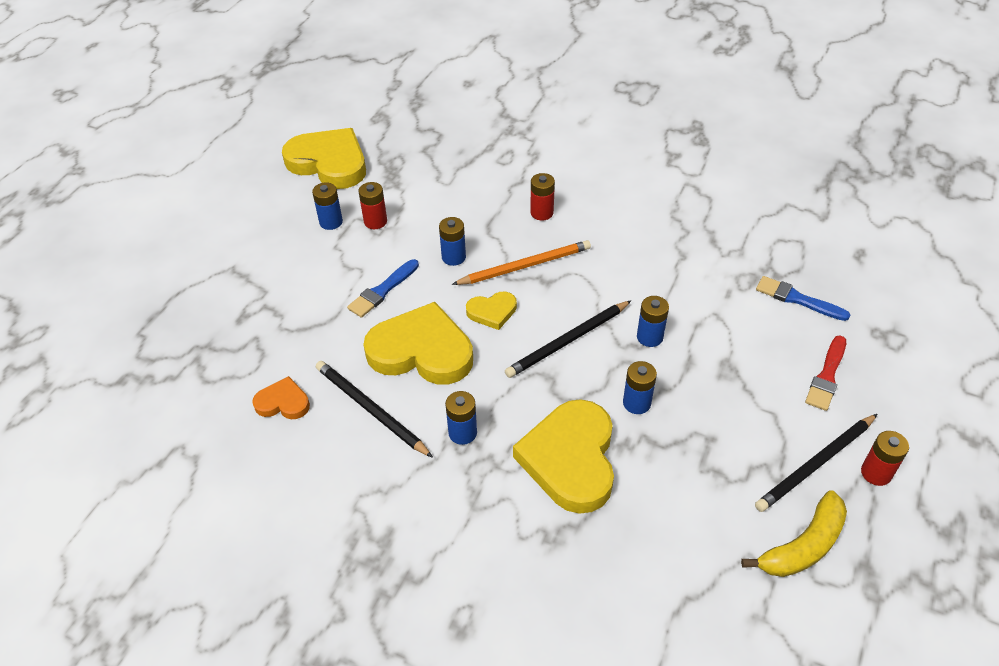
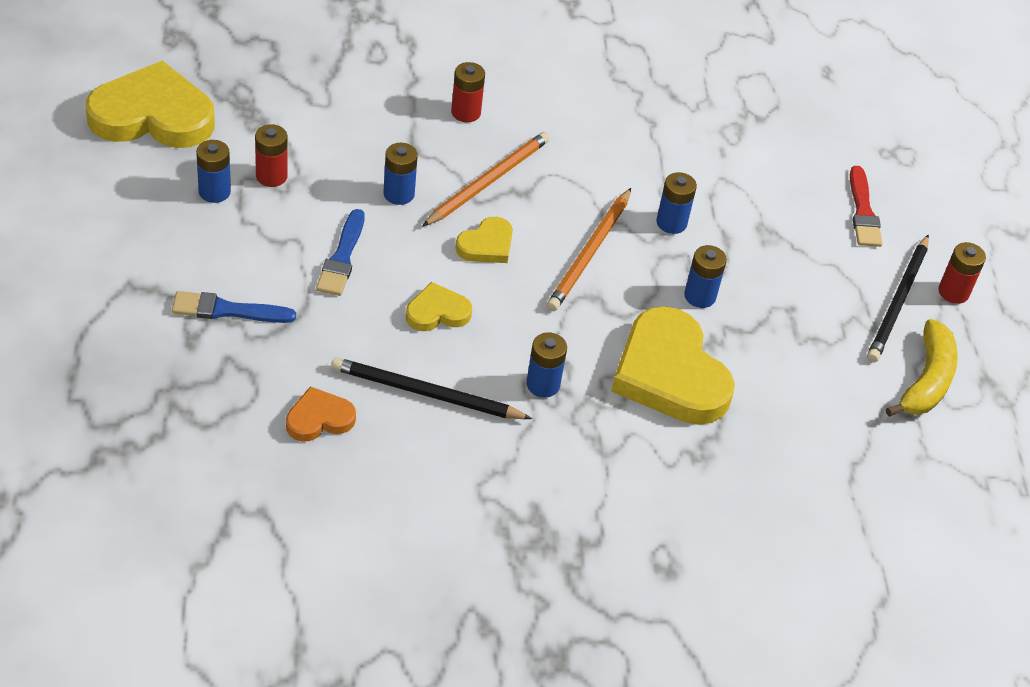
camera: 35 degrees left, 0 degrees up
(421, 351) = (437, 312): yellow heart -> yellow heart, size x0.49
(567, 341) = (589, 253): black pencil -> orange pencil
(797, 299) = (793, 139): blue brush -> blue brush (227, 310)

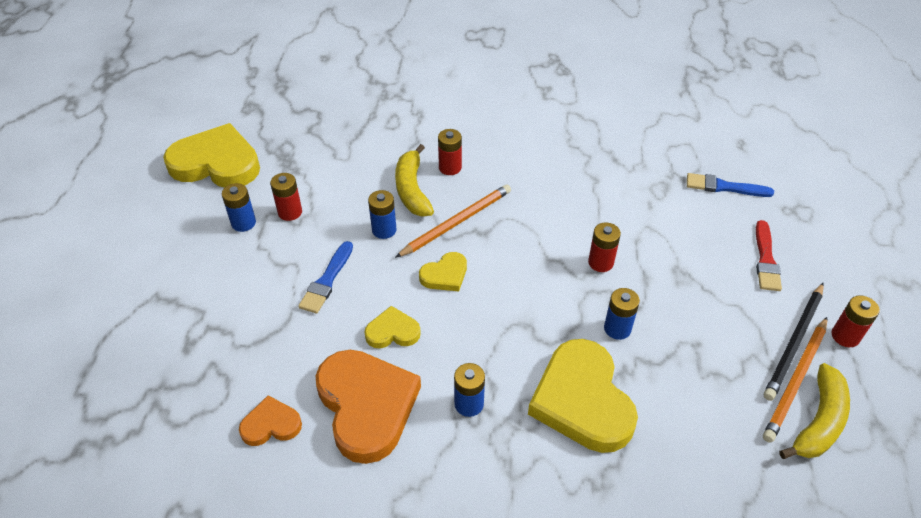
camera: 15 degrees right, 0 degrees up
(227, 310) = (224, 321): blue brush -> blue brush (724, 187)
(423, 142) = (412, 190): none -> yellow banana
(426, 393) = (366, 406): black pencil -> orange heart
(589, 253) = (528, 285): orange pencil -> orange pencil (795, 380)
(671, 223) = (600, 262): blue battery -> red battery

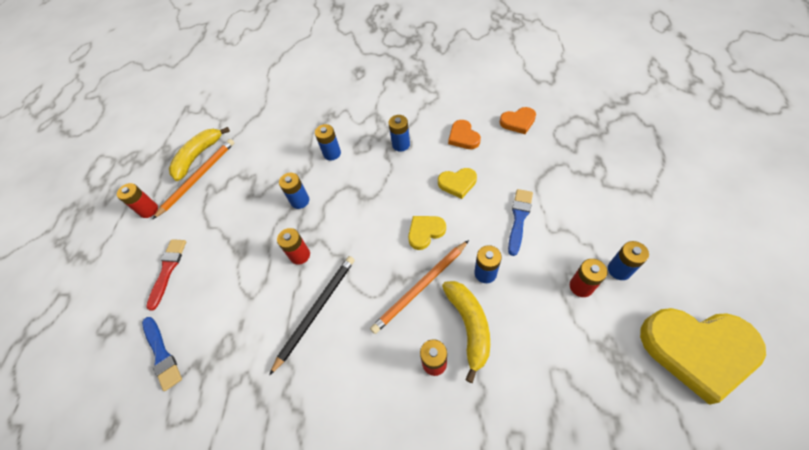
camera: 175 degrees left, 10 degrees up
(366, 406) = (463, 137): orange heart -> orange heart, size x0.49
(582, 400) = (332, 153): yellow heart -> blue battery
(724, 187) = (162, 354): blue brush -> blue brush turned 45 degrees clockwise
(794, 343) = (185, 202): black pencil -> black pencil (316, 311)

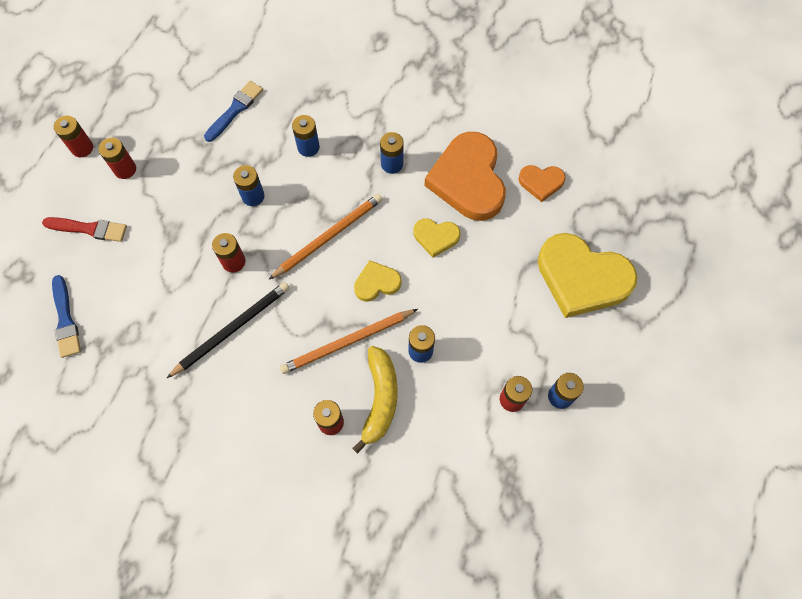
camera: 10 degrees right, 10 degrees up
(168, 270) = (89, 229): red brush -> red brush turned 75 degrees clockwise
(188, 214) = (125, 169): none -> red battery
(198, 156) = (152, 95): yellow banana -> none
(198, 178) = (146, 125): orange pencil -> orange pencil (329, 236)
(463, 137) = (468, 180): orange heart -> orange heart, size x2.04
(519, 218) = (484, 303): blue brush -> blue brush (235, 110)
(697, 350) = (591, 500): yellow heart -> yellow heart (582, 278)

